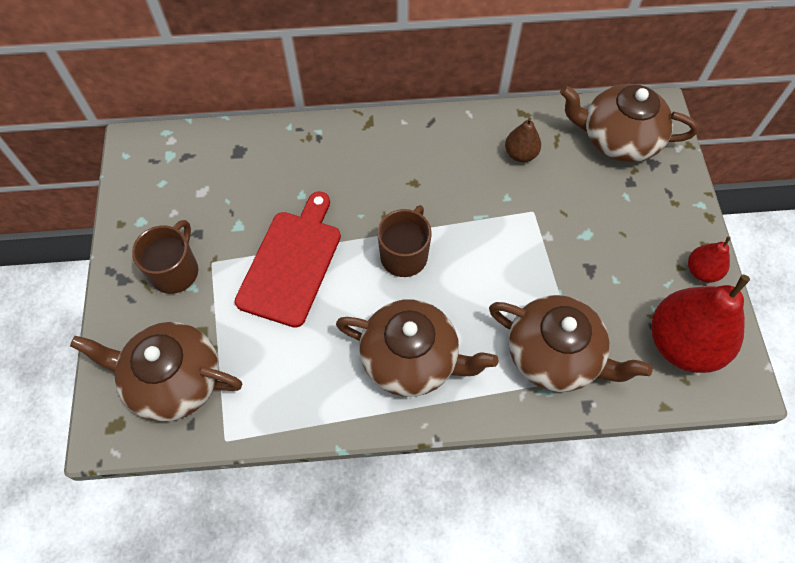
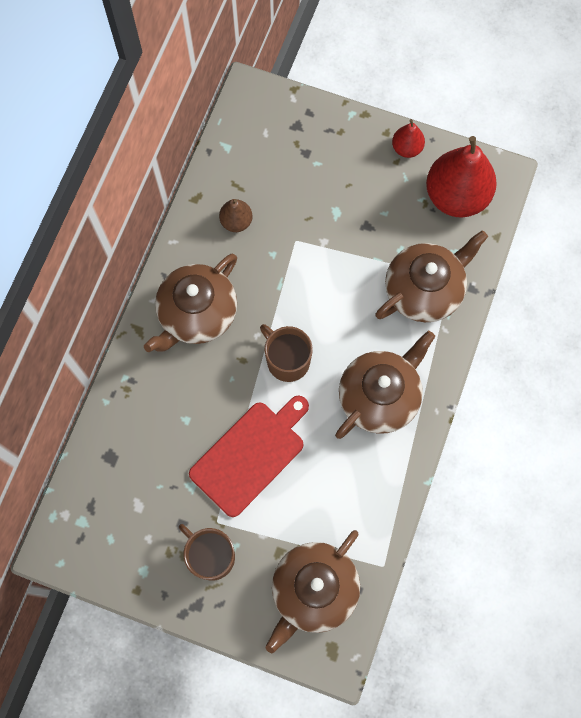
camera: 65 degrees left, 10 degrees up
(291, 263) = (250, 455): red cutting board -> red cutting board turned 90 degrees clockwise
(618, 139) = (261, 138): brown teapot -> brown teapot (196, 314)

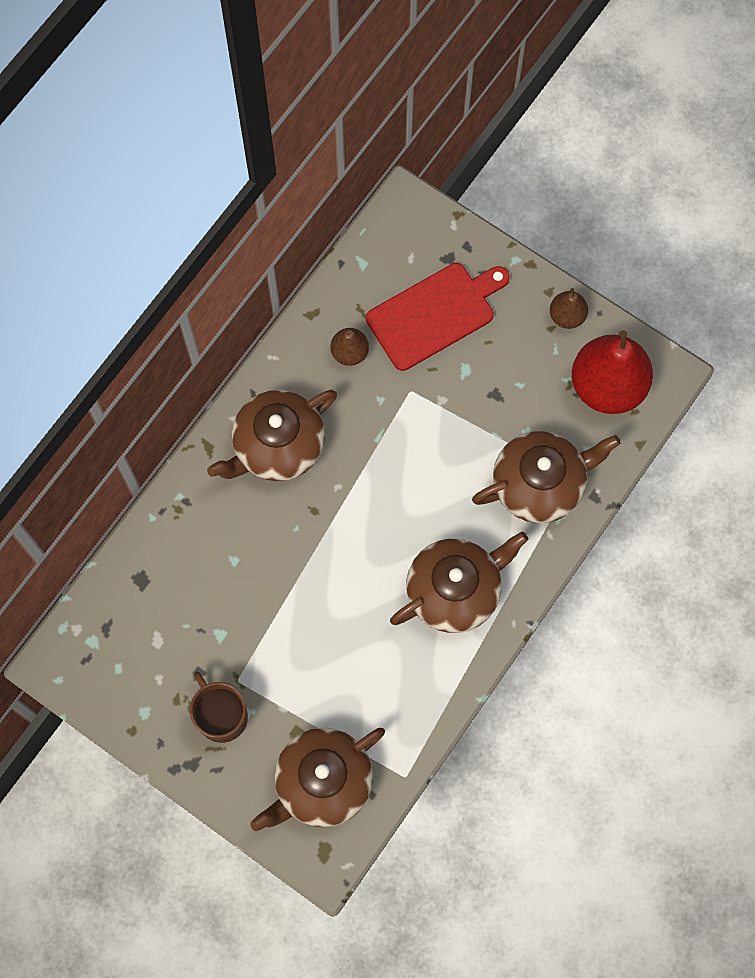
camera: 15 degrees right, 0 degrees up
(250, 455) = (294, 617): red cutting board -> red cutting board (434, 314)
(287, 360) = (363, 523): brown mug -> none
(406, 148) = (567, 316): red pear -> brown pear

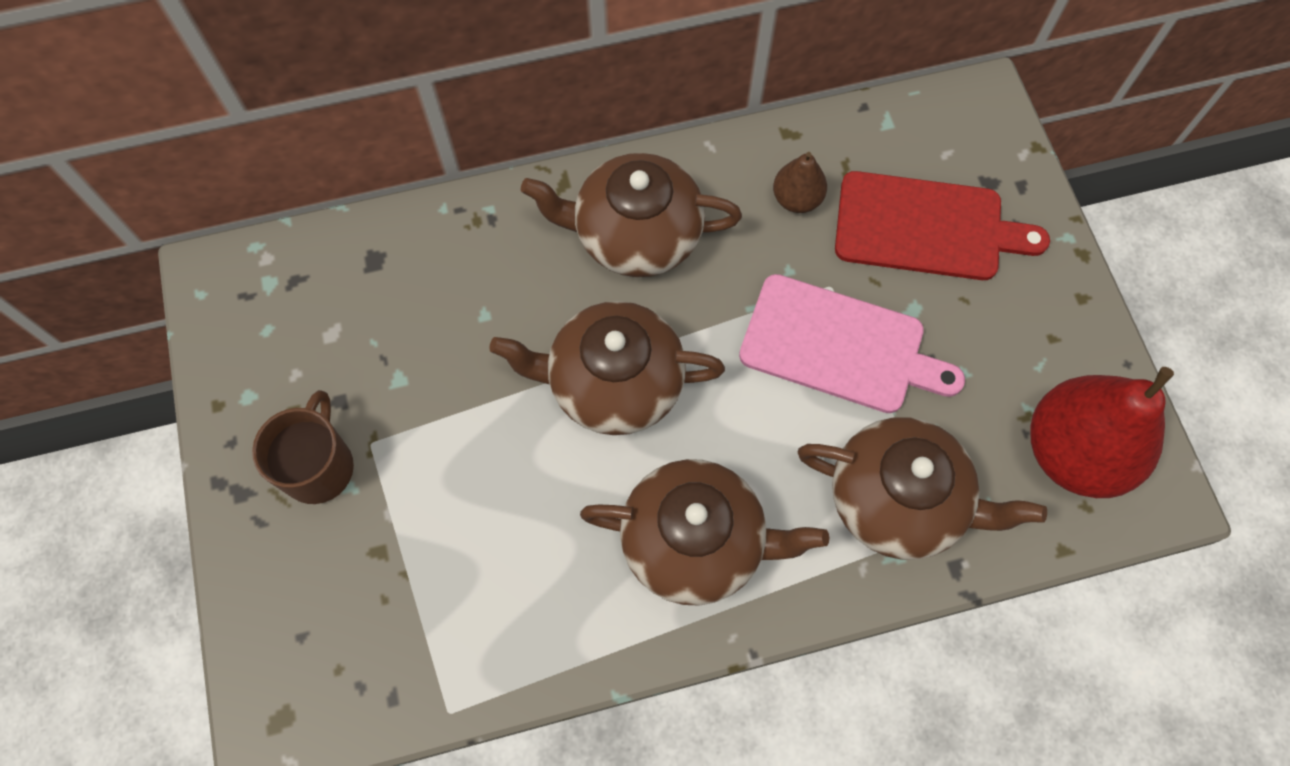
camera: 40 degrees right, 5 degrees down
(322, 782) = (352, 635): brown teapot -> brown teapot (613, 383)
(443, 422) = (840, 346): none -> pink cutting board
(567, 316) = (1084, 339): brown pear -> none

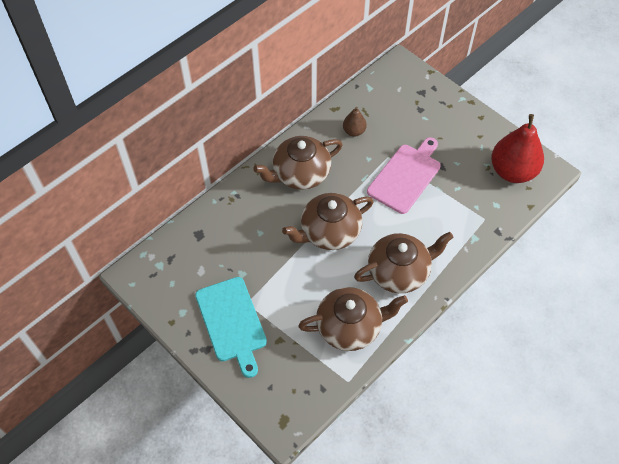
camera: 30 degrees left, 10 degrees down
(319, 466) = (232, 322): brown mug -> turquoise cutting board
(840, 346) = (405, 176): pink cutting board -> pink cutting board turned 45 degrees counterclockwise
(899, 500) = (463, 219): brown teapot -> brown teapot (350, 326)
(926, 227) = (409, 119): red cutting board -> none

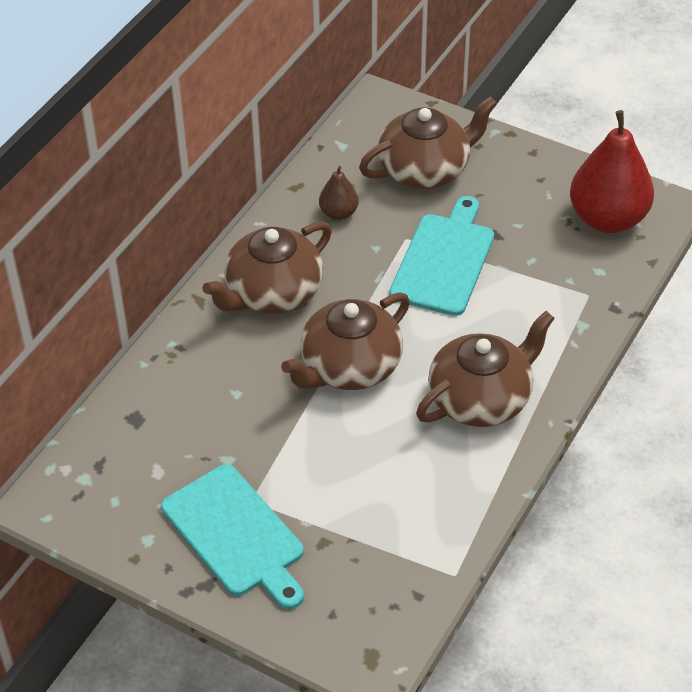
camera: 15 degrees left, 10 degrees down
(350, 326) = (431, 496): brown teapot -> brown teapot (425, 169)
(405, 176) = (444, 260): pink cutting board -> turquoise cutting board

